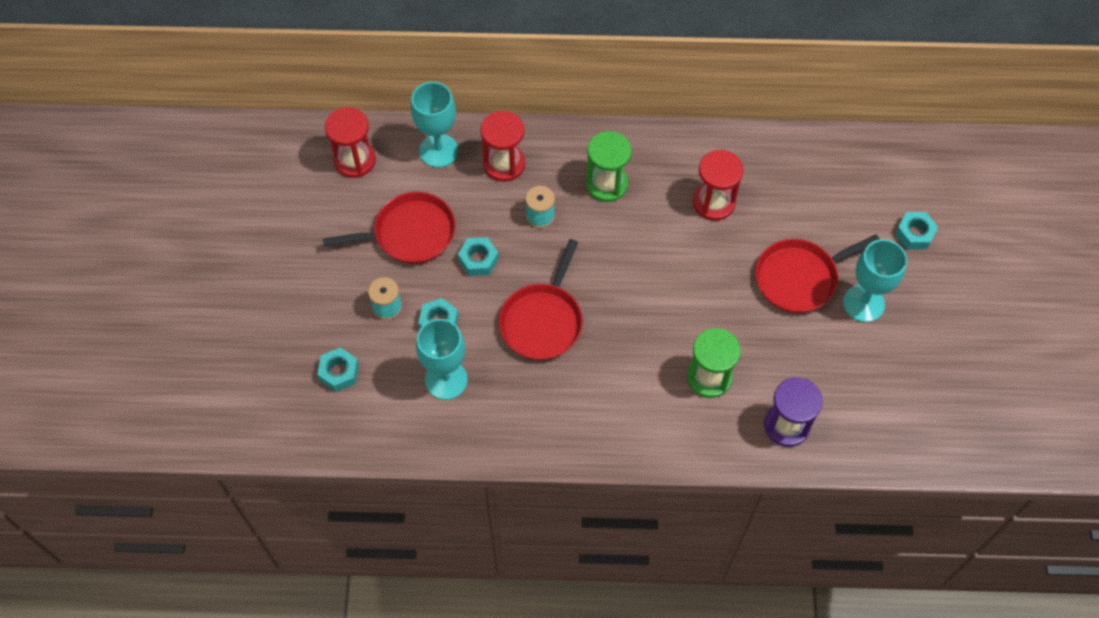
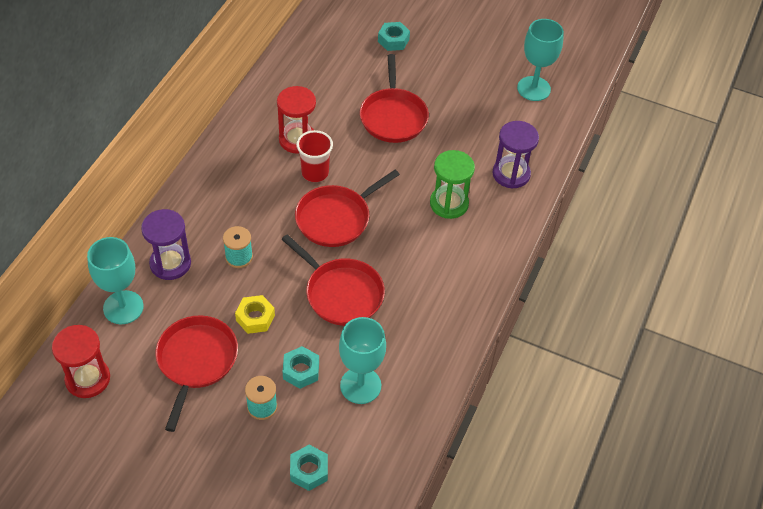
camera: 70 degrees left, 10 degrees down
(478, 260) = (255, 318): turquoise nut -> yellow nut
(504, 164) = (170, 263): red hourglass -> purple hourglass
(606, 184) = (237, 200): green hourglass -> none
(631, 279) = (336, 218): none -> red pan
(679, 236) = (315, 173): none -> red cup
(863, 303) = (434, 90): turquoise goblet -> turquoise goblet (533, 88)

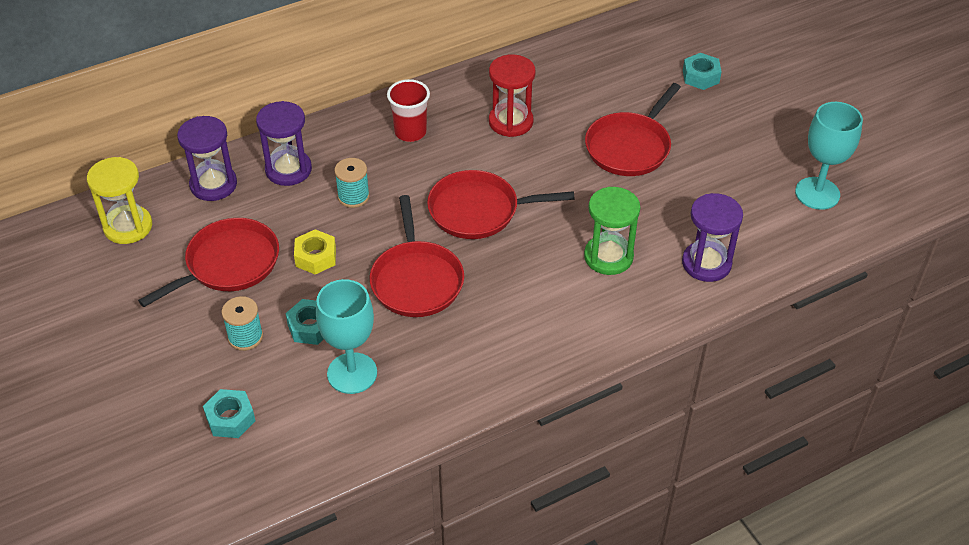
camera: 40 degrees right, 5 degrees down
(88, 379) = (128, 226): red hourglass -> yellow hourglass
(123, 307) = (213, 184): turquoise goblet -> purple hourglass
(315, 173) = (498, 159): red cup -> red cup (410, 132)

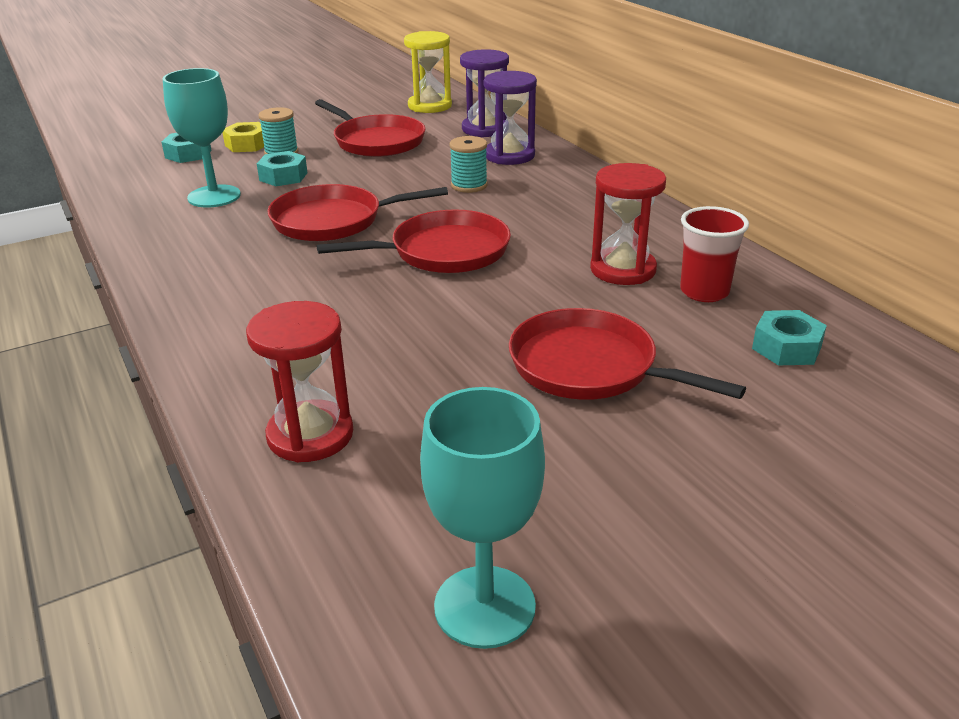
camera: 90 degrees right, 15 degrees down
(316, 257) = (379, 174): yellow nut -> yellow nut (247, 144)
(410, 132) = (584, 209): red cup -> red cup (704, 292)
(478, 210) = (444, 251): red pan -> red pan turned 75 degrees clockwise
(608, 257) = (344, 343): green hourglass -> none
(701, 76) = (820, 455): turquoise nut -> turquoise nut (786, 348)
(706, 263) = (310, 435): purple hourglass -> red hourglass

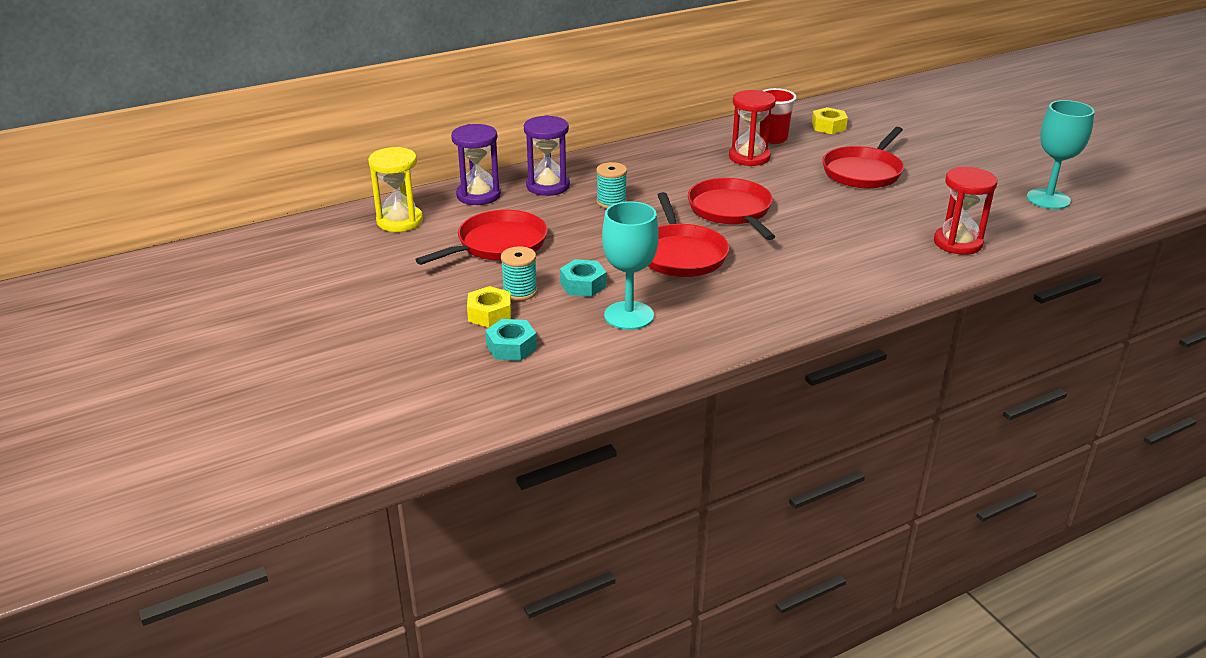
camera: 90 degrees left, 0 degrees up
(786, 348) = (828, 126): turquoise nut -> yellow nut

